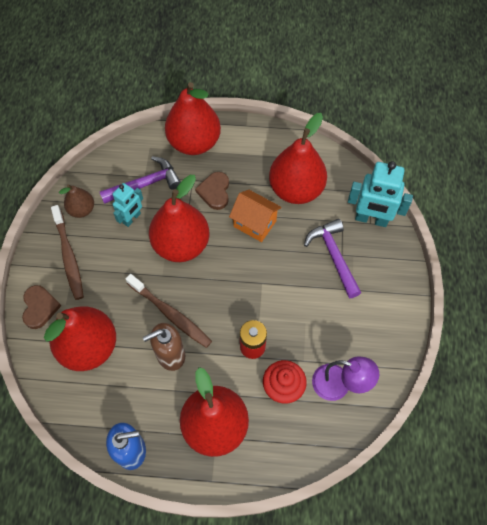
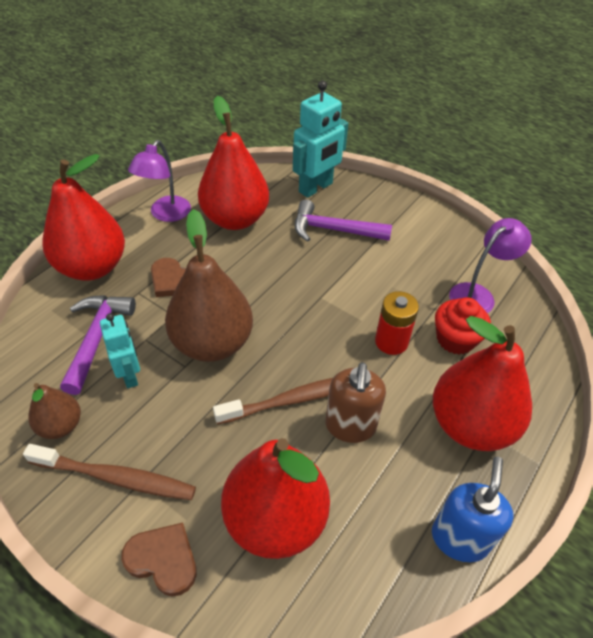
camera: 60 degrees left, 15 degrees down
(181, 245) = (212, 343): red pear -> brown pear
(254, 224) = (245, 268): orange house -> none
(268, 147) = (166, 214): none -> purple lamp

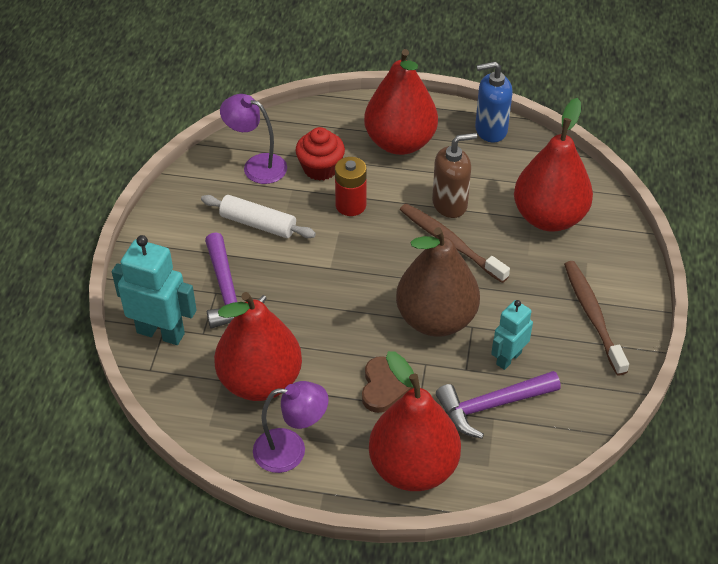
camera: 115 degrees left, 0 degrees up
(60, 425) = (585, 375): brown pear -> none
(163, 559) = (619, 260): brown heart -> none
(399, 270) = (258, 224): none -> white rolling pin

